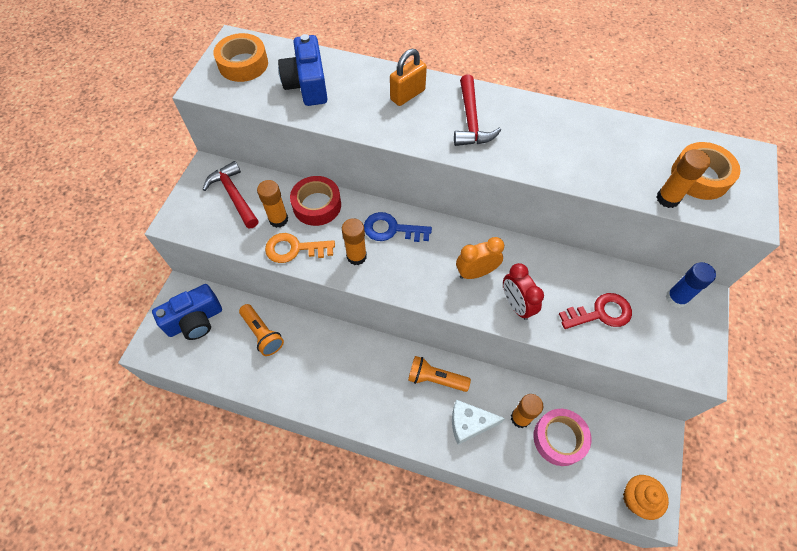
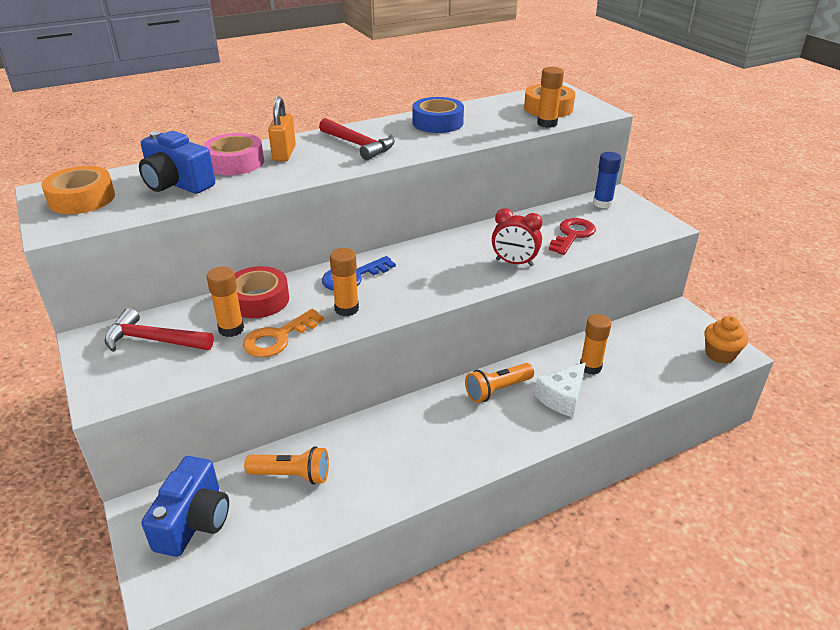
camera: 45 degrees left, 25 degrees down
(476, 272) = (459, 263): orange clock -> none
(559, 438) = (631, 359): pink tape -> pink tape (235, 162)
(568, 131) = (437, 123): none -> blue tape

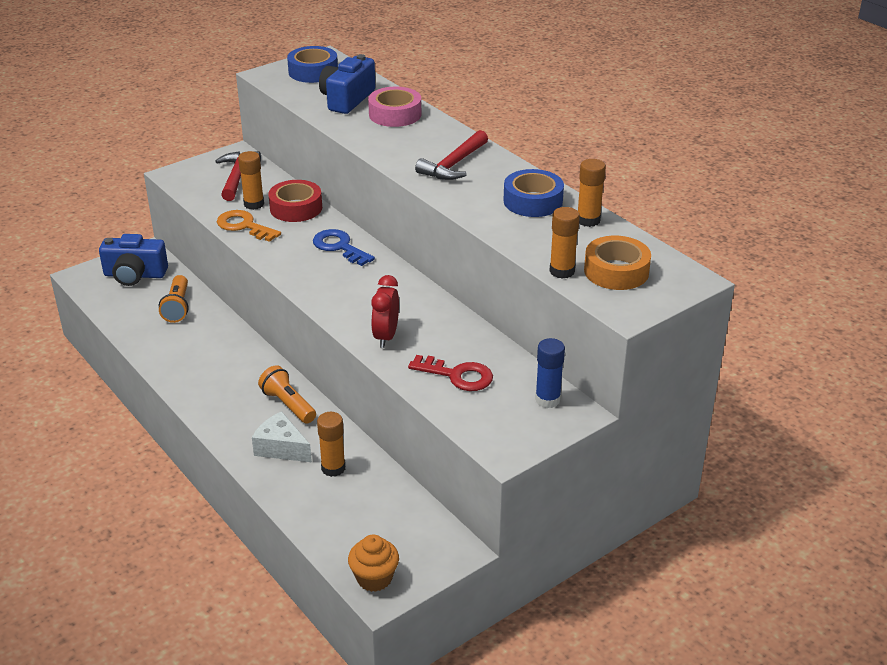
camera: 80 degrees right, 0 degrees up
(82, 199) = (313, 72): orange tape -> blue tape
(284, 153) = (421, 132): orange padlock -> none
(346, 309) = (288, 251): orange glue stick -> orange glue stick (588, 220)

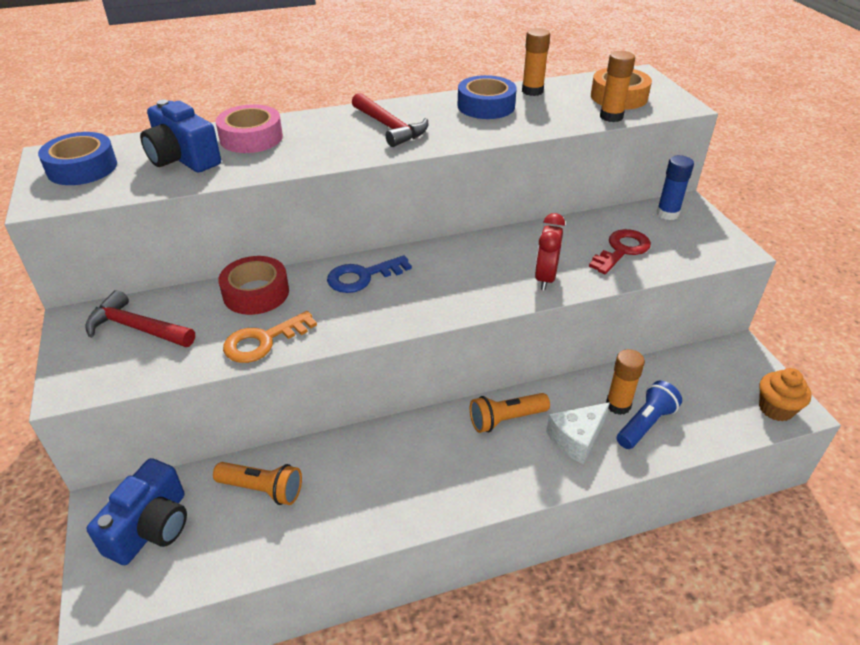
camera: 70 degrees left, 5 degrees up
(254, 204) = (218, 324): orange glue stick -> none
(315, 488) = (645, 424): none -> blue flashlight
(386, 336) = (545, 278): red clock -> red clock turned 75 degrees clockwise

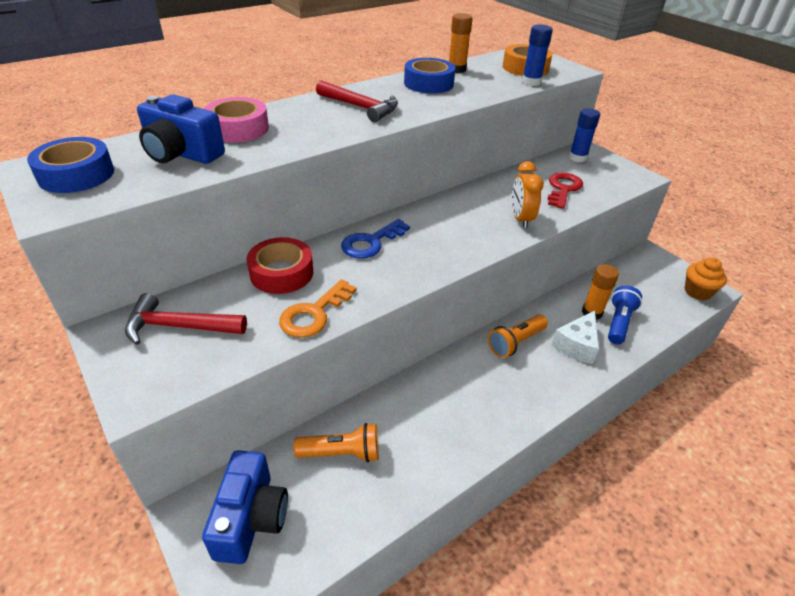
camera: 20 degrees left, 0 degrees up
(545, 278) = (520, 219): red clock -> orange clock
(611, 117) = (531, 82): orange glue stick -> blue glue stick

